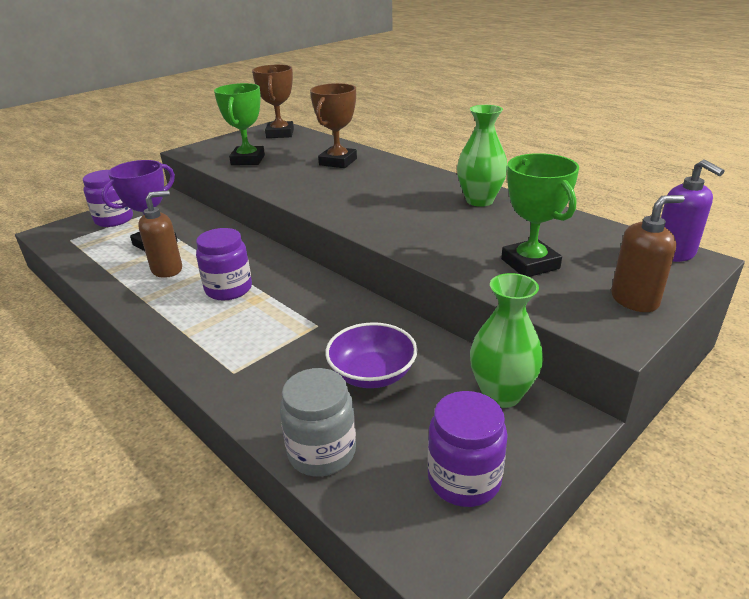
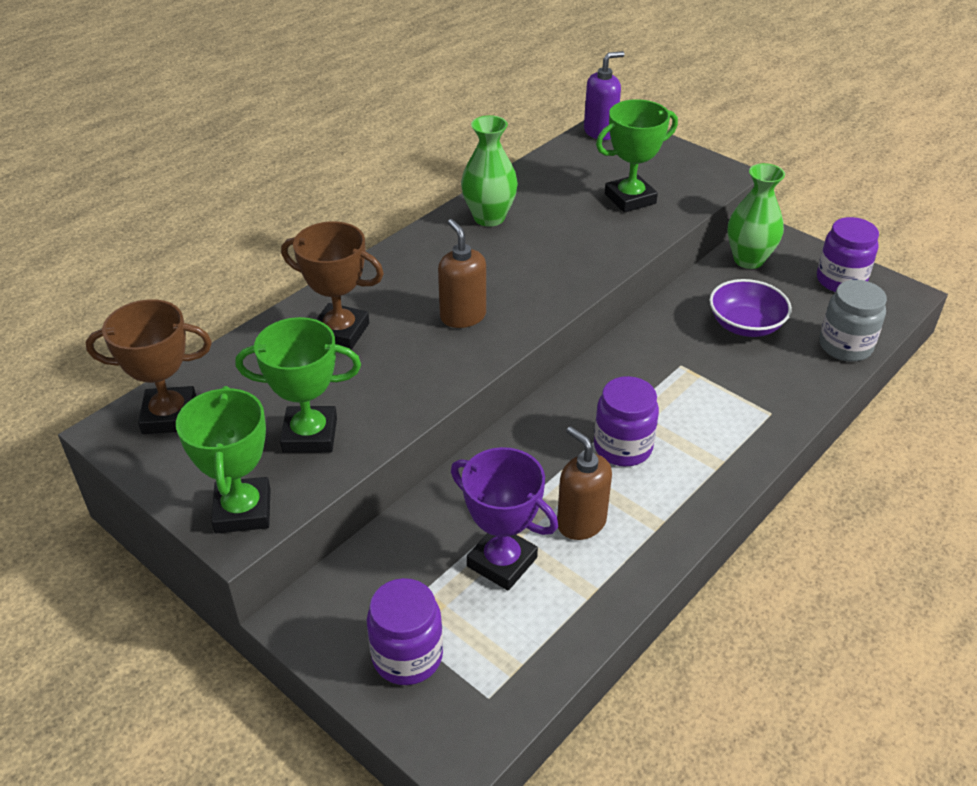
camera: 95 degrees left, 10 degrees up
(202, 151) = (243, 510): none -> green trophy
(634, 300) = (678, 160): brown soap dispenser -> brown soap dispenser (462, 316)

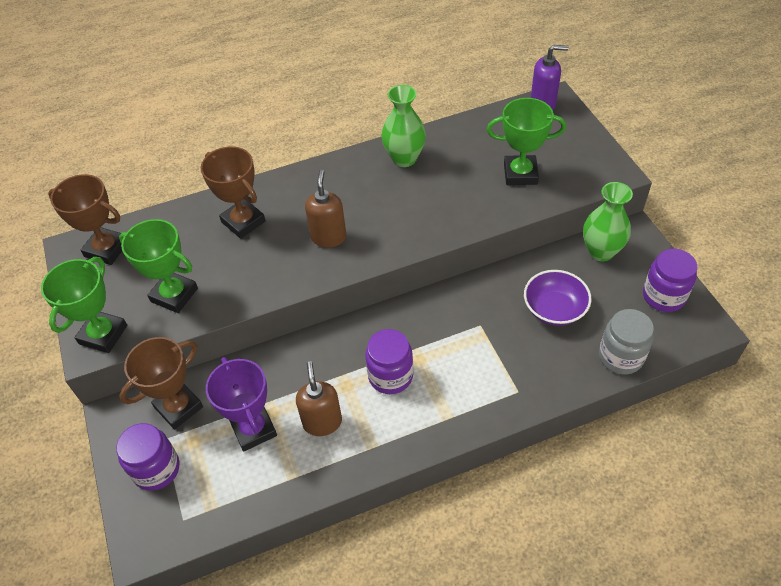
camera: 30 degrees right, 10 degrees up
(383, 576) = (178, 407): none -> brown trophy

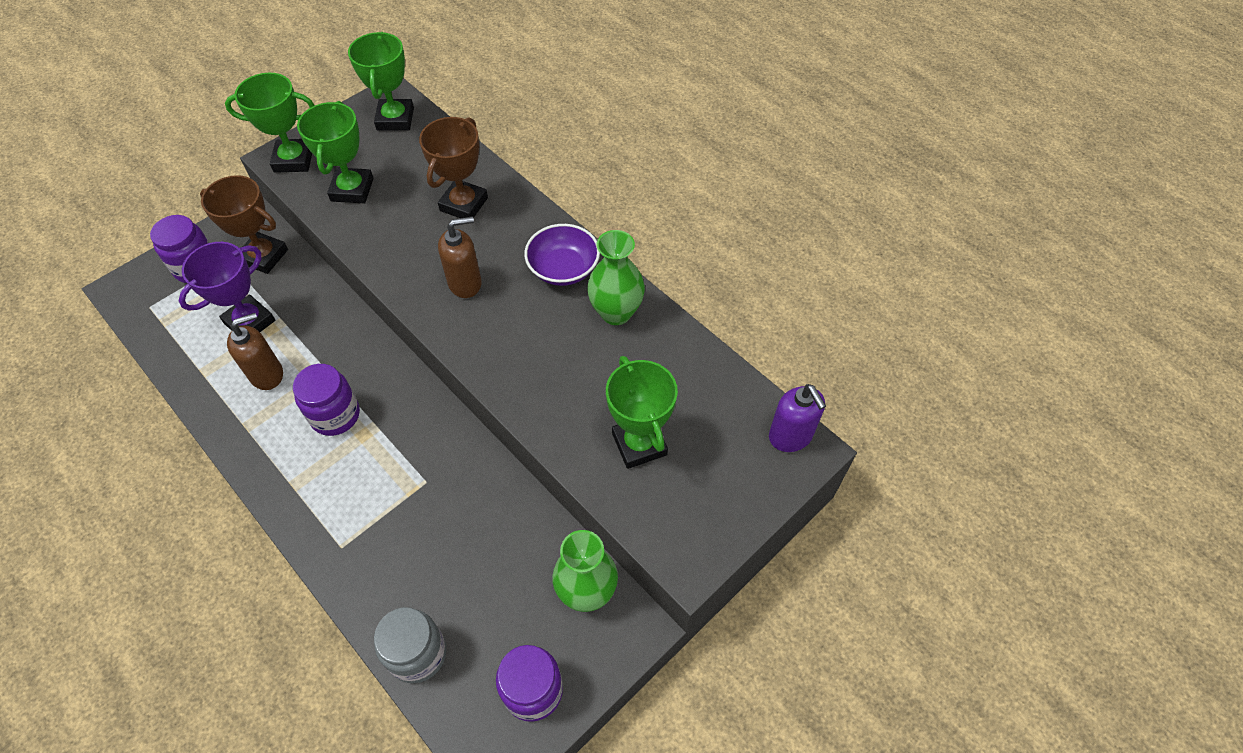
camera: 65 degrees right, 5 degrees up
(106, 249) = (395, 119): brown trophy -> green trophy
(554, 309) = (472, 557): purple bowl -> purple bowl (563, 268)

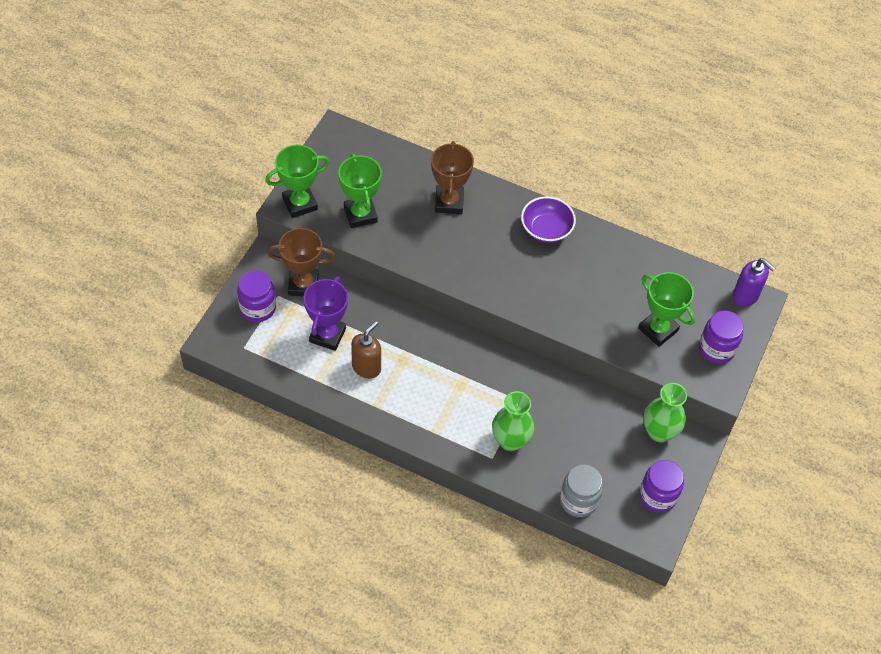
camera: 25 degrees left, 0 degrees up
(335, 415) = (433, 379): purple jar -> purple jar (716, 348)
(395, 119) = (355, 149): green trophy -> none
(465, 283) = (486, 259): brown soap dispenser -> none
(616, 312) = (598, 249): green vase -> green vase (510, 440)

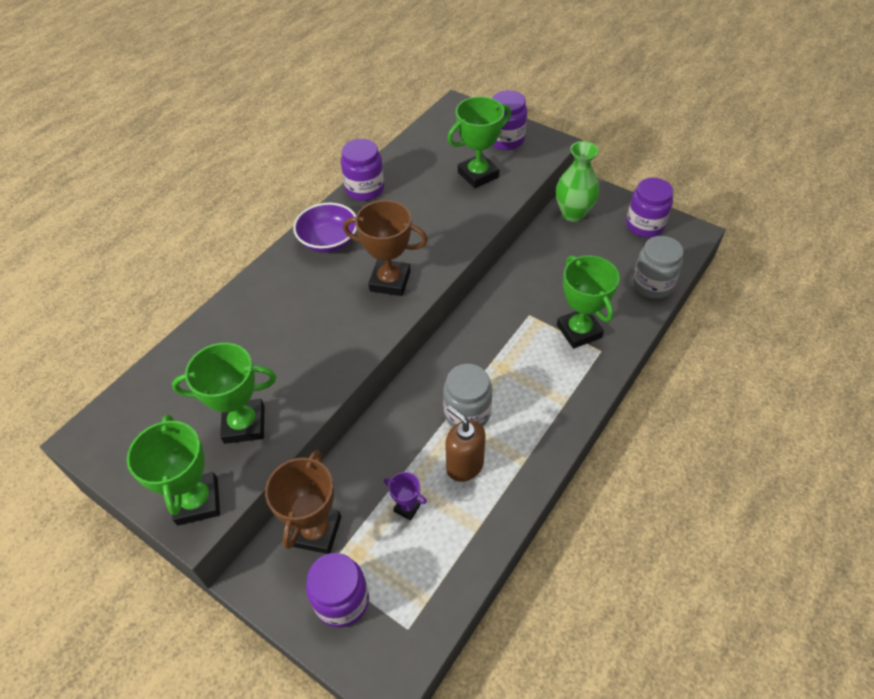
camera: 75 degrees left, 5 degrees down
(327, 335) = (407, 508): purple trophy -> purple trophy, size x0.50
(412, 364) = (467, 413): none -> grey jar
(449, 202) = (259, 324): brown trophy -> brown trophy (390, 281)
(510, 440) = (579, 331): green vase -> green trophy
(616, 244) = (365, 189): none -> purple jar
(745, 296) = (449, 113): purple soap dispenser -> none

